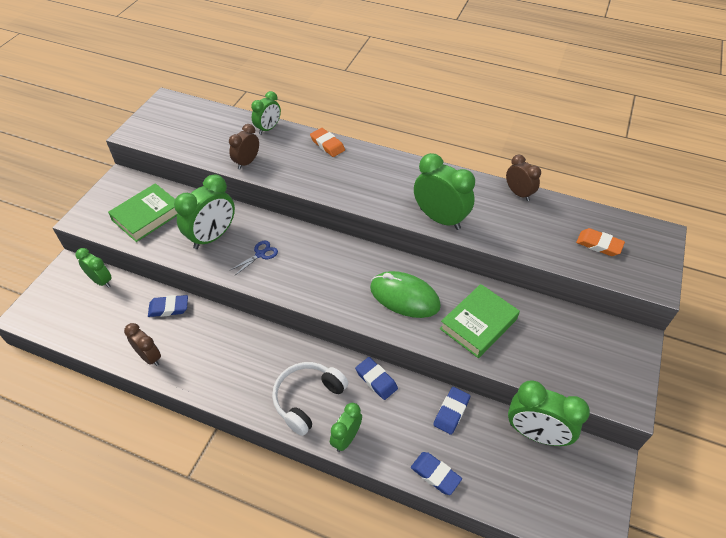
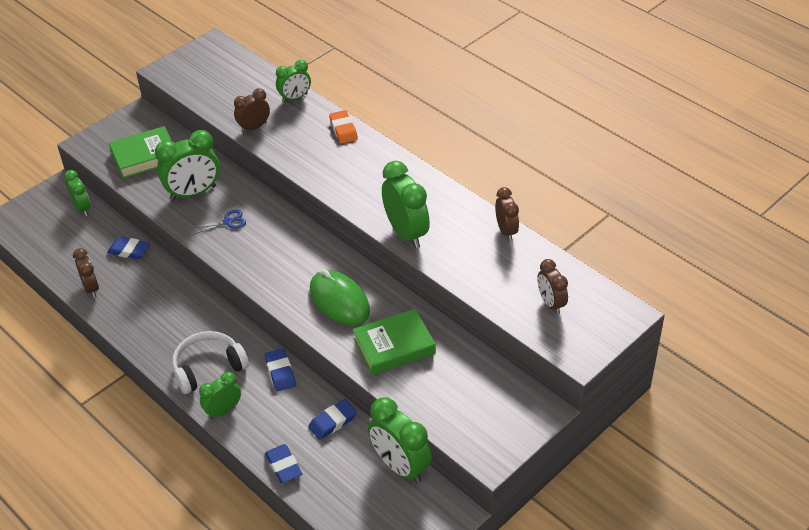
camera: 25 degrees right, 5 degrees down
(599, 244) = (551, 303): orange eraser -> brown clock

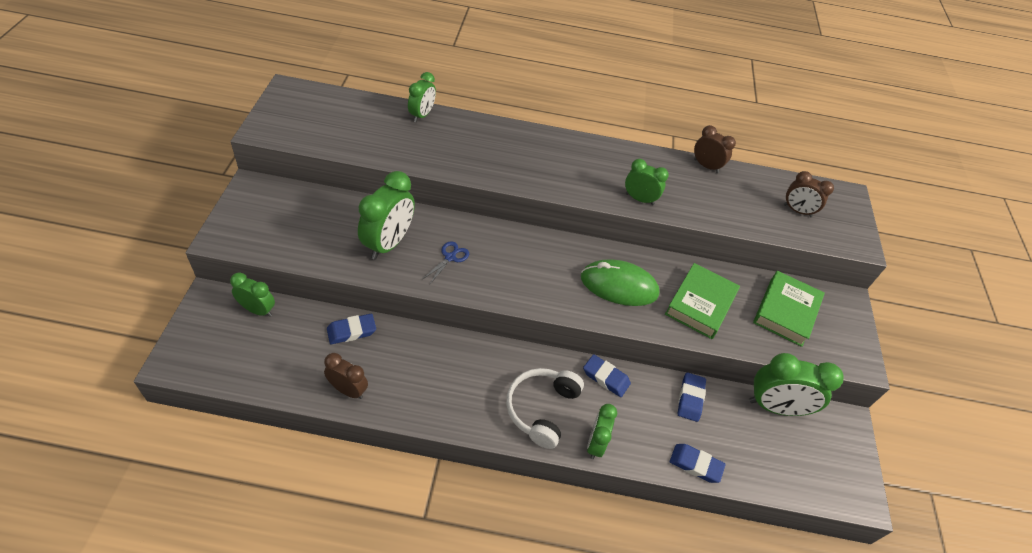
camera: 45 degrees left, 5 degrees up
(145, 157) = (302, 227): green book -> green book (786, 312)
(254, 127) = (412, 155): brown clock -> none
(343, 130) = (494, 129): orange eraser -> none
(406, 233) = (639, 199): green clock -> green clock, size x0.60

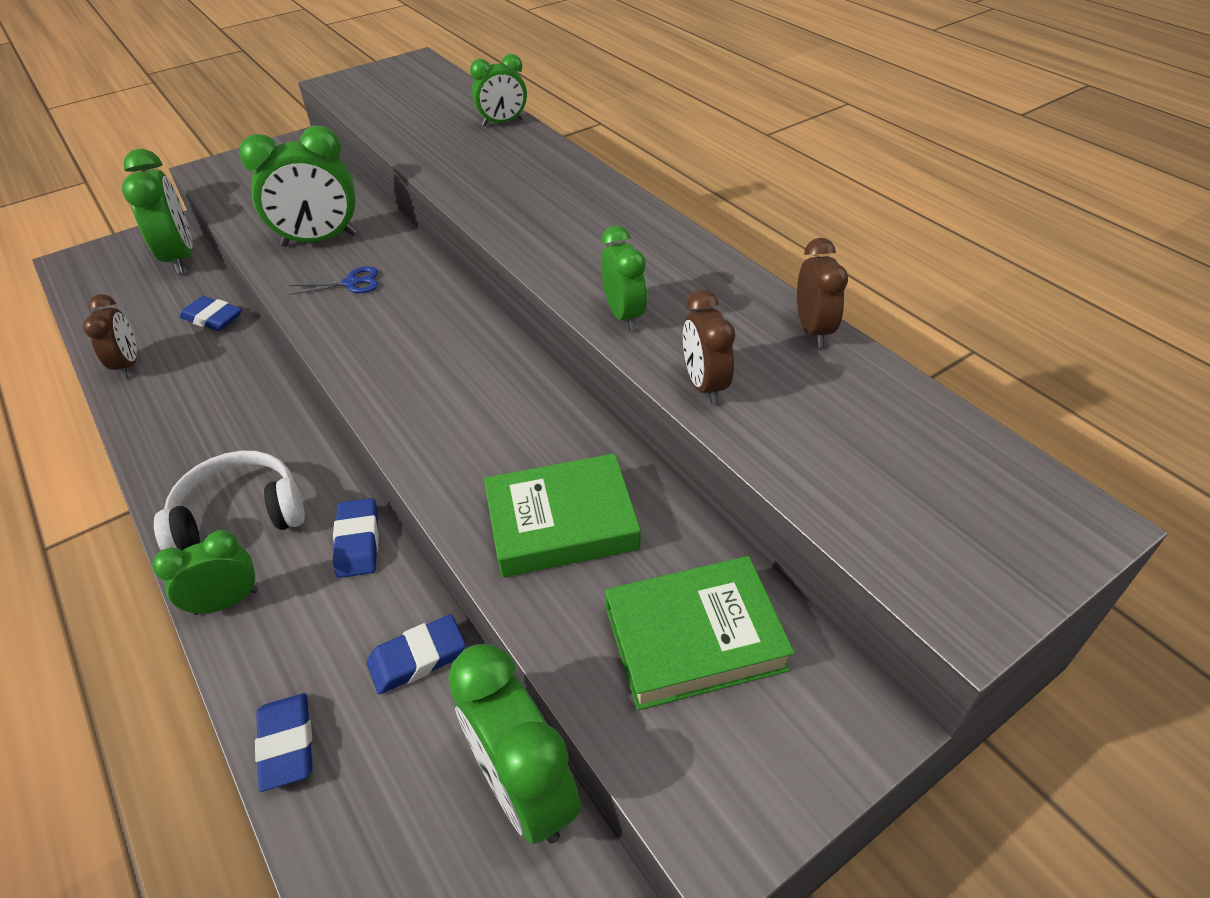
camera: 55 degrees right, 5 degrees down
(258, 310) = (180, 258): green clock -> green clock, size x1.66
(619, 286) = (485, 424): green mouse -> none
(797, 211) = (899, 477): brown clock -> brown clock (704, 385)

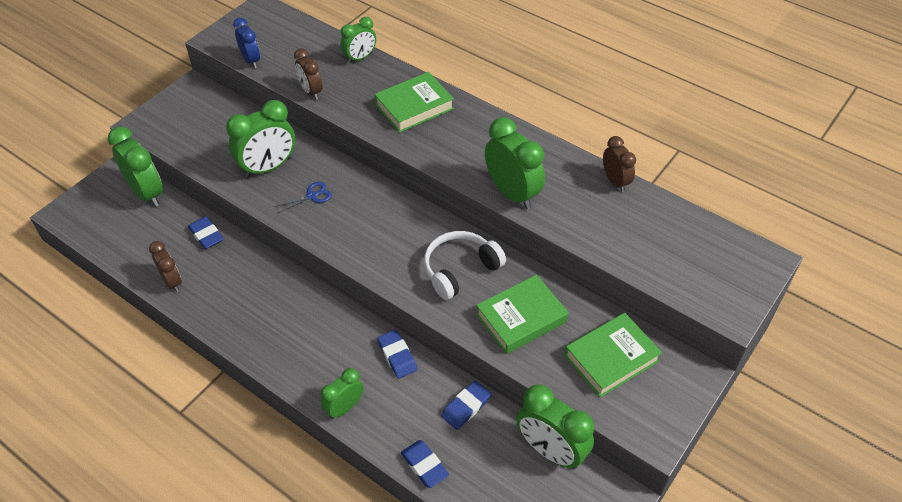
camera: 20 degrees left, 5 degrees up
(213, 318) = (206, 235): blue eraser -> blue eraser turned 45 degrees clockwise
(239, 516) = (318, 359): white headphones -> white headphones (460, 270)
(360, 108) = (251, 60): none -> blue clock
(540, 184) = (414, 107): none -> green book
(624, 315) = (512, 193): green clock -> green clock, size x1.66
(704, 385) = (574, 228): brown clock -> brown clock (311, 92)

